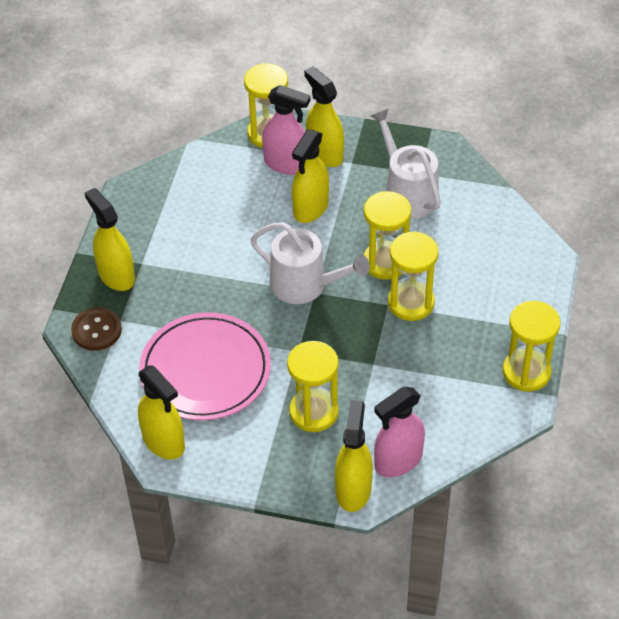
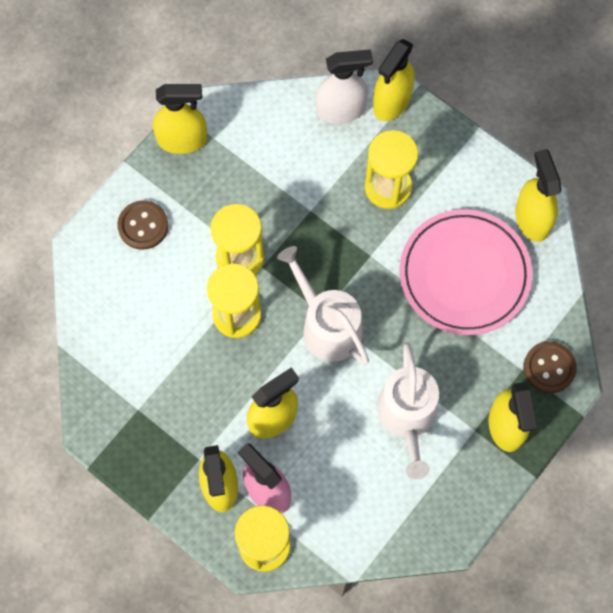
camera: 155 degrees left, 20 degrees up
(398, 461) = (341, 110): pink spray bottle -> white spray bottle
(407, 193) = (166, 390): white watering can -> white watering can (407, 416)
(510, 292) = (143, 226): none -> brown button
(526, 372) = (182, 140): yellow hourglass -> yellow spray bottle

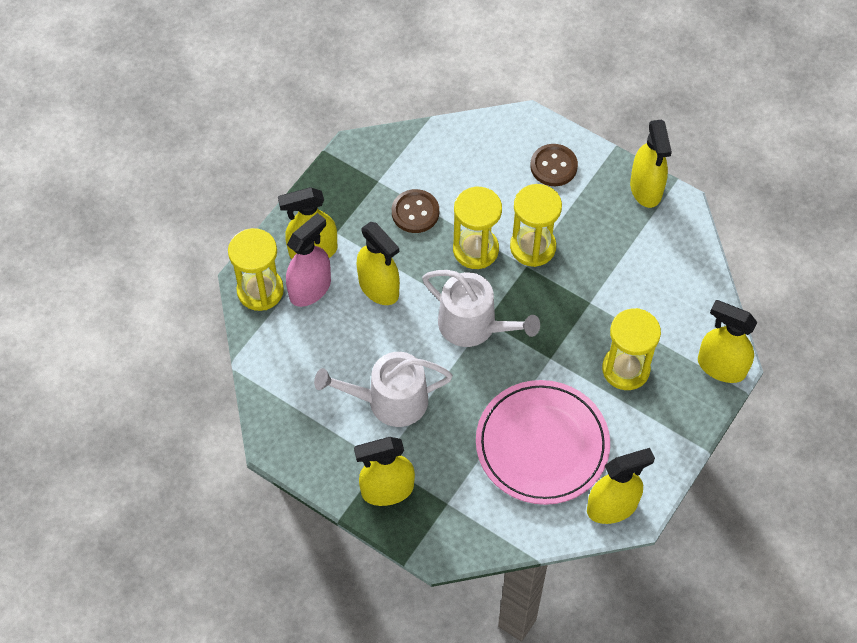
camera: 85 degrees right, 10 degrees down
(327, 325) = (473, 325): white watering can -> white watering can turned 75 degrees clockwise
(341, 110) = (703, 321): white spray bottle -> none
(549, 368) = (451, 529): brown button -> brown button (415, 212)

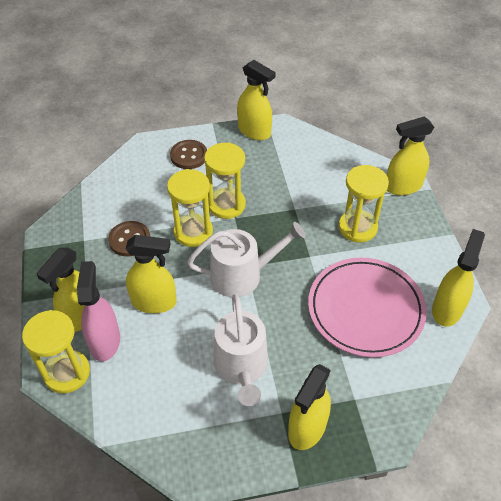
camera: 45 degrees left, 10 degrees down
(390, 401) = (241, 367): white watering can -> white watering can turned 45 degrees counterclockwise

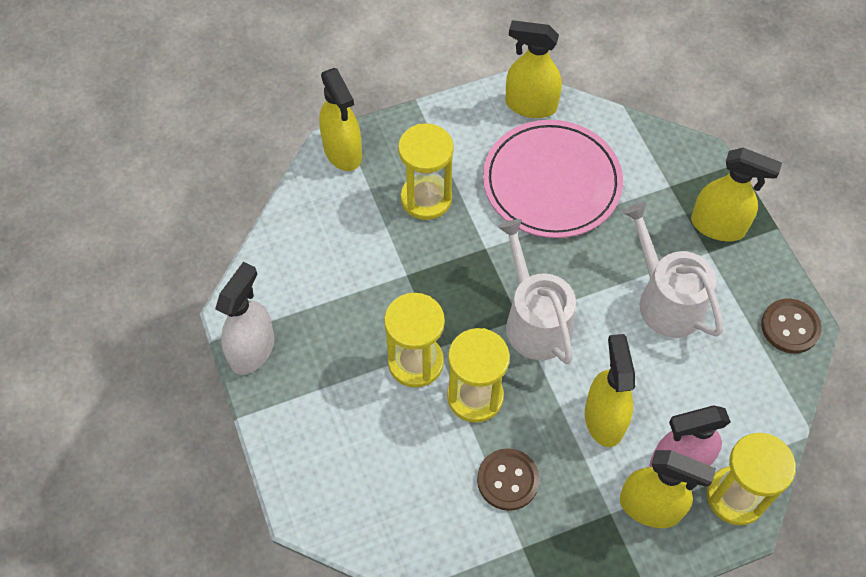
camera: 100 degrees left, 10 degrees up
(189, 156) = (321, 436): brown button -> brown button (790, 327)
(241, 367) = (666, 300): white watering can -> white watering can turned 105 degrees counterclockwise
(254, 131) = (252, 350): yellow spray bottle -> white spray bottle

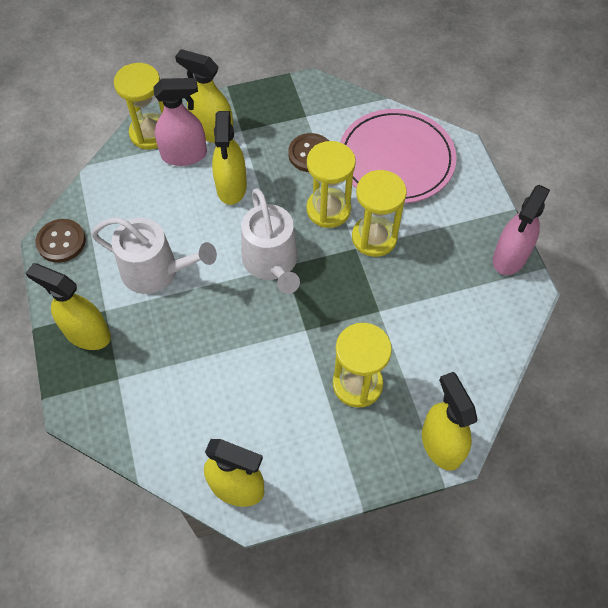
camera: 175 degrees left, 0 degrees up
(252, 350) = (509, 257): white spray bottle -> pink spray bottle
(551, 182) = (232, 391): pink plate -> pink plate (396, 160)
(666, 300) = (156, 271): white watering can -> white watering can turned 45 degrees counterclockwise

